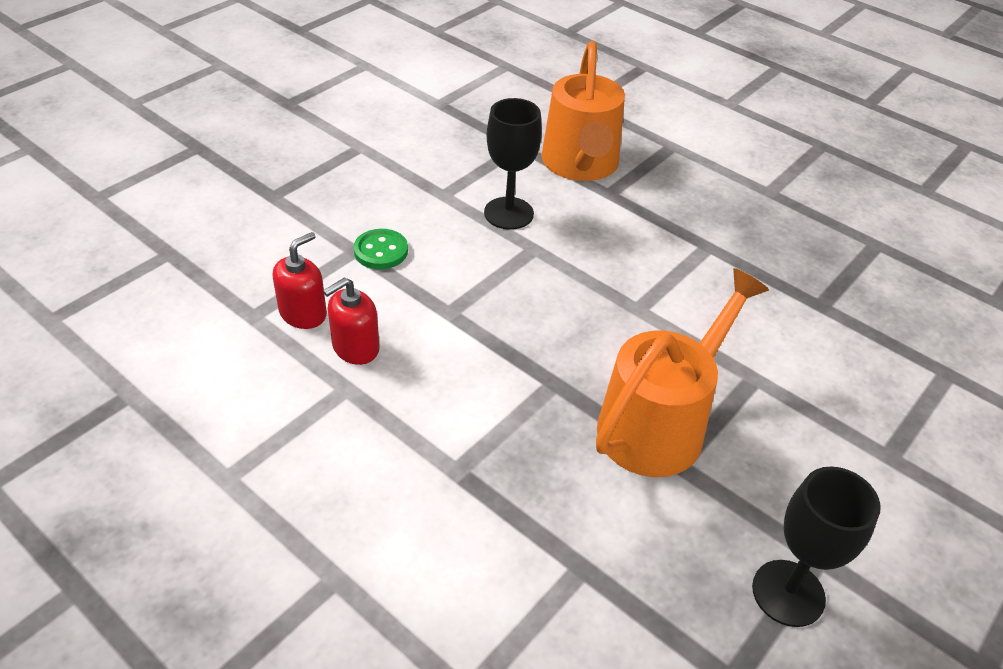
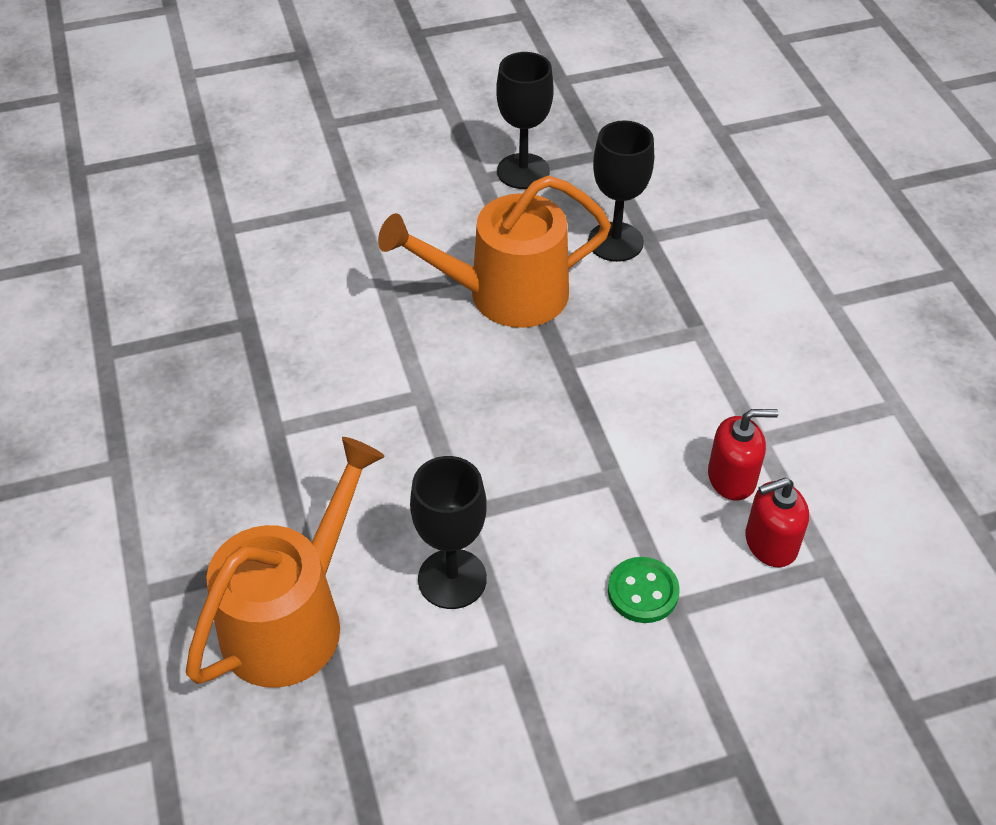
camera: 145 degrees left, 5 degrees up
(610, 541) = (615, 242): none -> black goblet

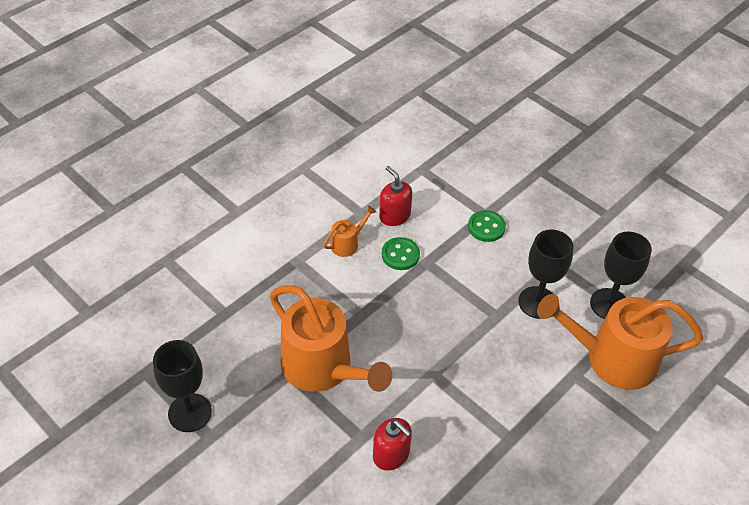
camera: 120 degrees left, 0 degrees up
(615, 242) = (239, 328): black goblet -> black goblet (609, 304)
(646, 450) = (400, 255): none -> green button
(702, 397) = (347, 244): none -> orange watering can
(770, 543) = (424, 191): red soap dispenser -> red soap dispenser (391, 454)

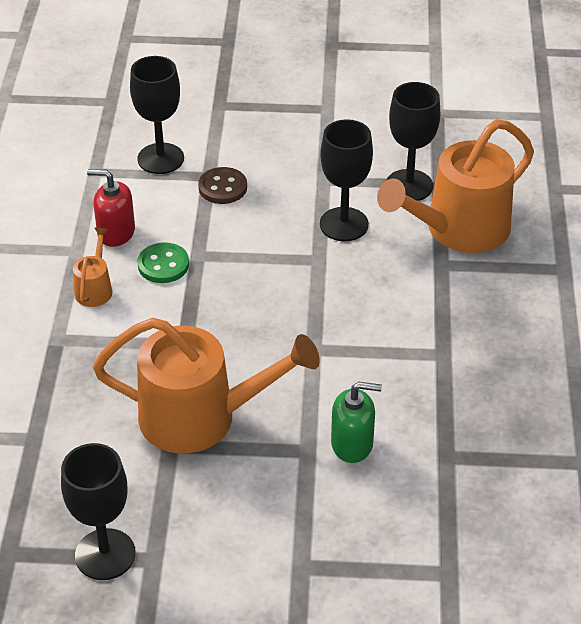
camera: 40 degrees left, 5 degrees down
(391, 454) = (352, 444): red soap dispenser -> green soap dispenser
(468, 184) = (160, 158): none -> black goblet
(486, 227) = (222, 187): green button -> brown button

